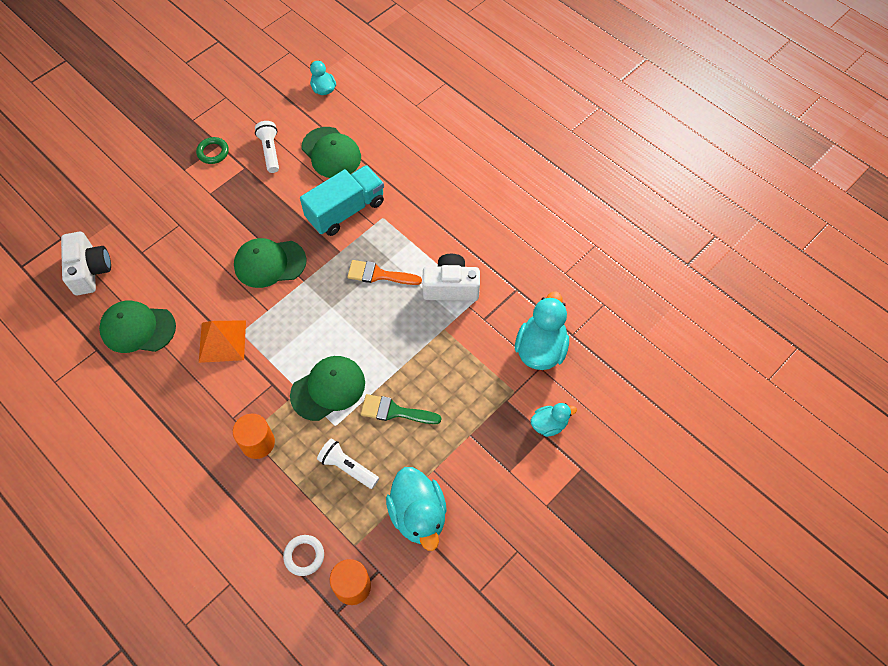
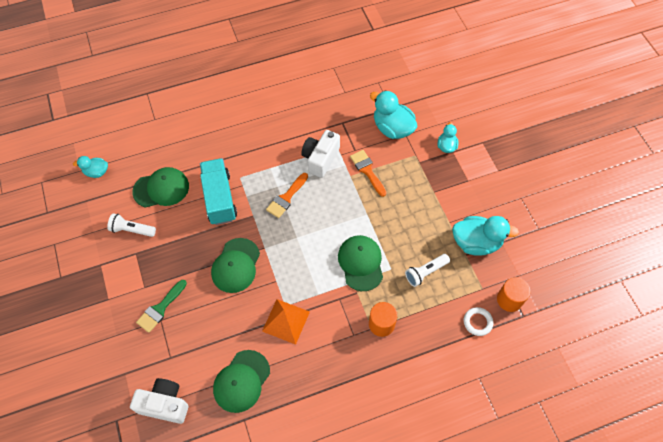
camera: 65 degrees left, 0 degrees up
(213, 152) = (105, 271): green ring -> none
(394, 411) = (397, 228): green brush -> green brush (160, 308)
(461, 345) = (367, 170): none -> orange brush

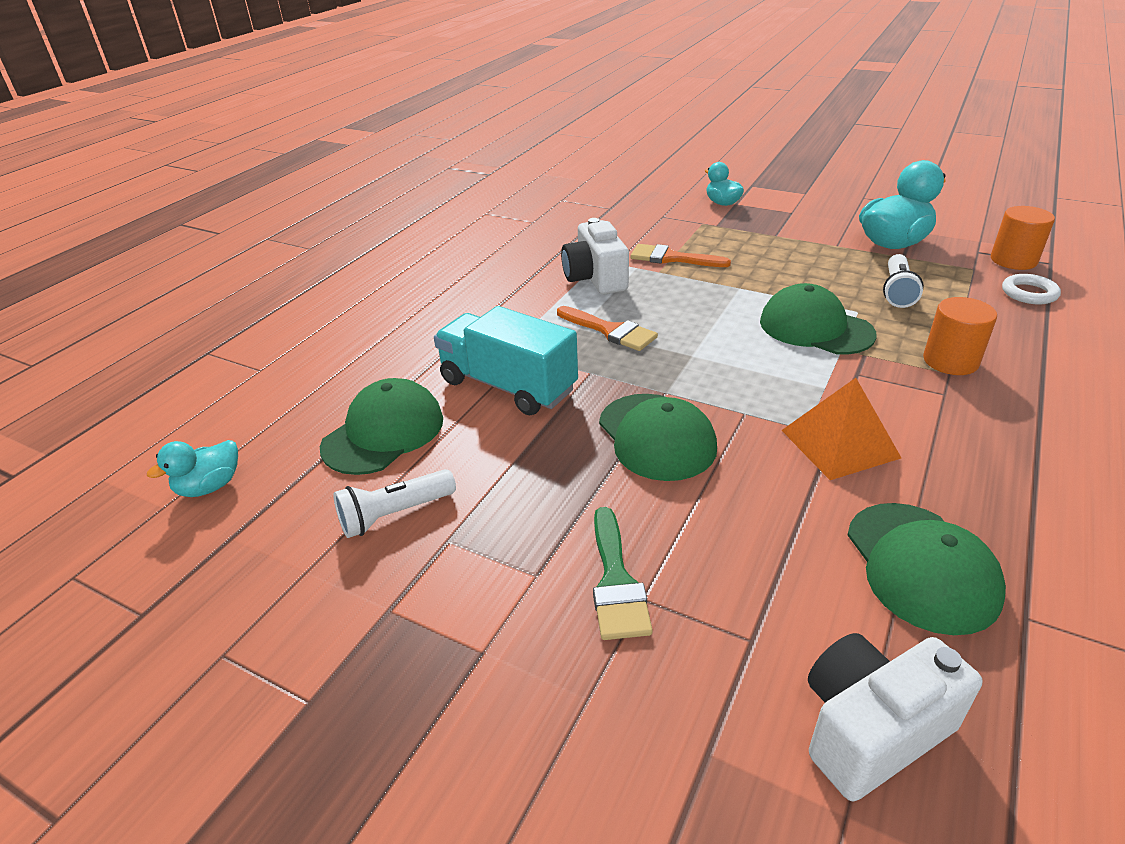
camera: 40 degrees left, 25 degrees down
(286, 198) = (610, 331): orange brush -> orange brush turned 45 degrees counterclockwise
(392, 128) = (640, 219): turquoise duck -> none

